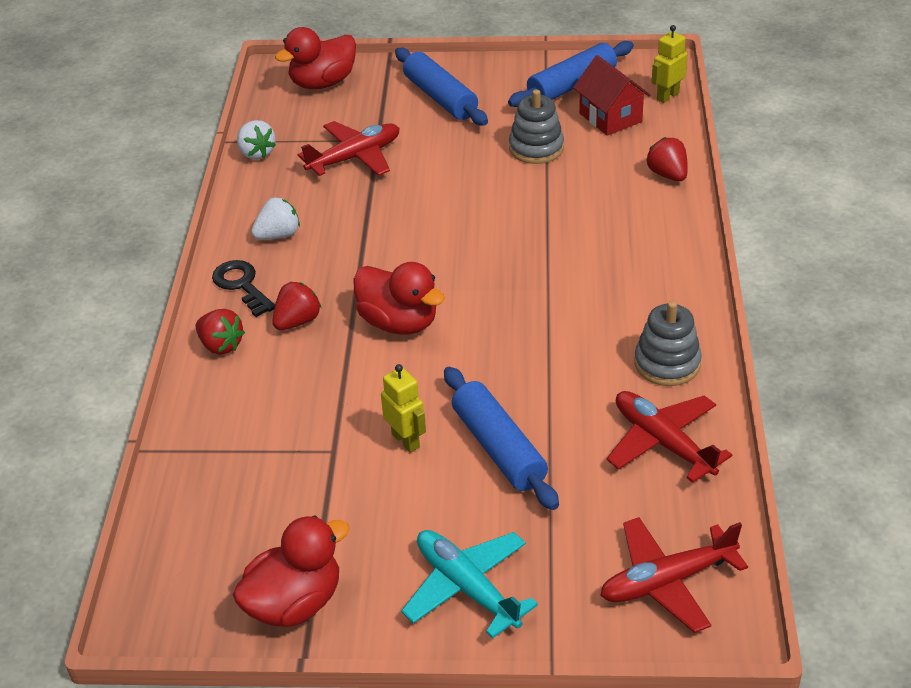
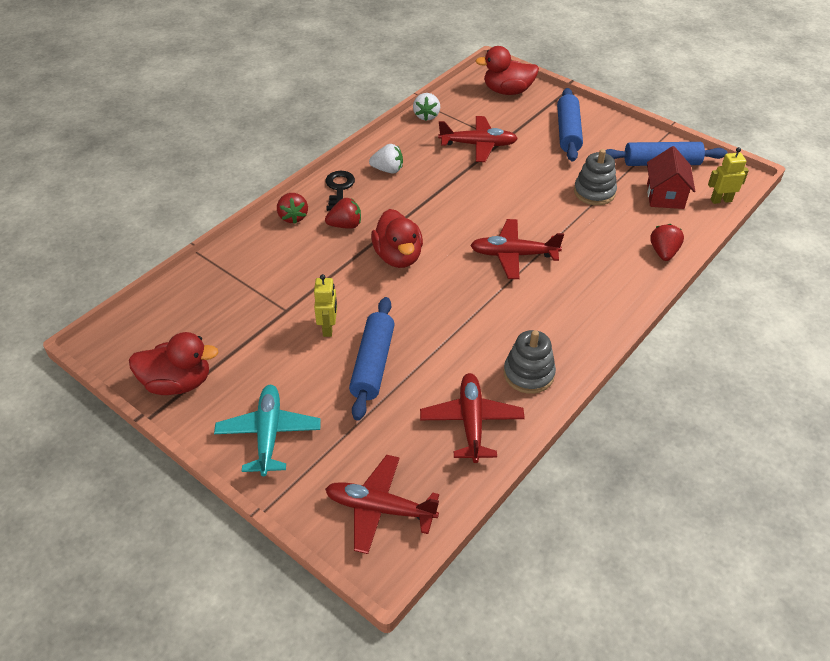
camera: 35 degrees right, 5 degrees up
(522, 255) = (513, 255): none -> red plane

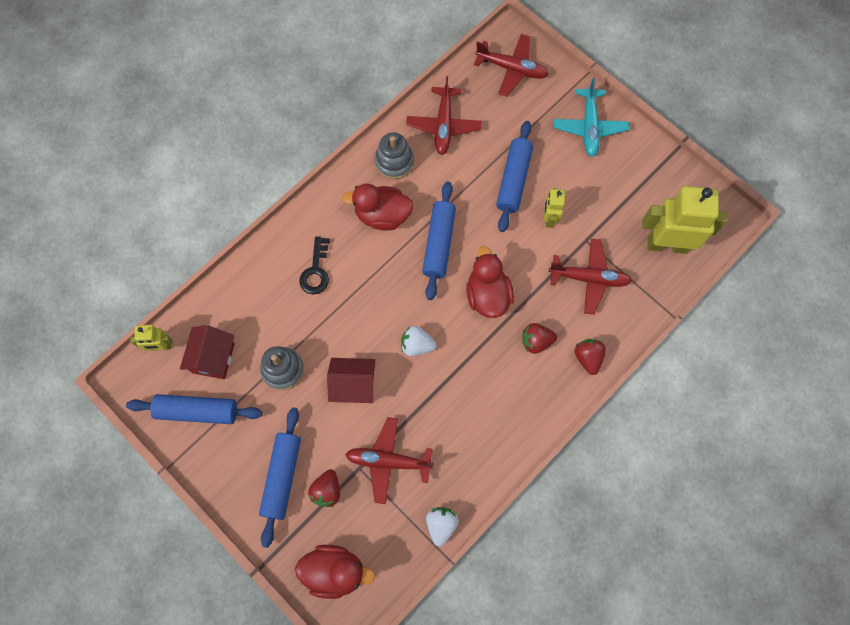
camera: 175 degrees left, 25 degrees up
(178, 383) = (663, 175): red duck -> red duck (382, 215)
(190, 312) = (667, 244): none -> yellow robot
(339, 188) = (543, 398): black key -> black key (316, 271)
(388, 170) = (491, 425): white strawberry -> white strawberry (417, 345)
(457, 296) = (439, 244): none -> blue rolling pin
(513, 255) = (382, 288): red plane -> red plane (589, 278)
(522, 186) = (354, 385): none -> red house
(663, 252) = (244, 280): red strawberry -> red strawberry (327, 490)

